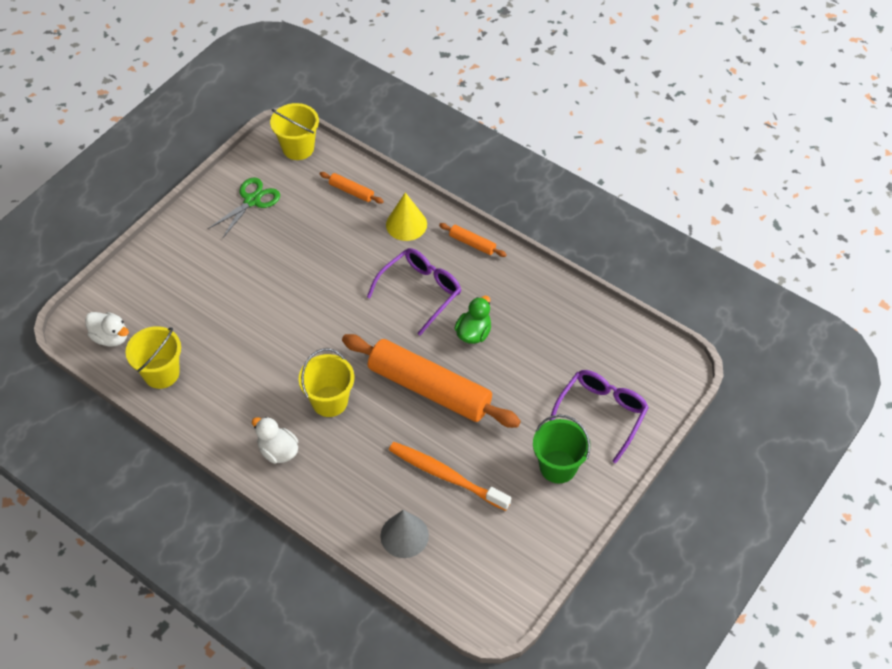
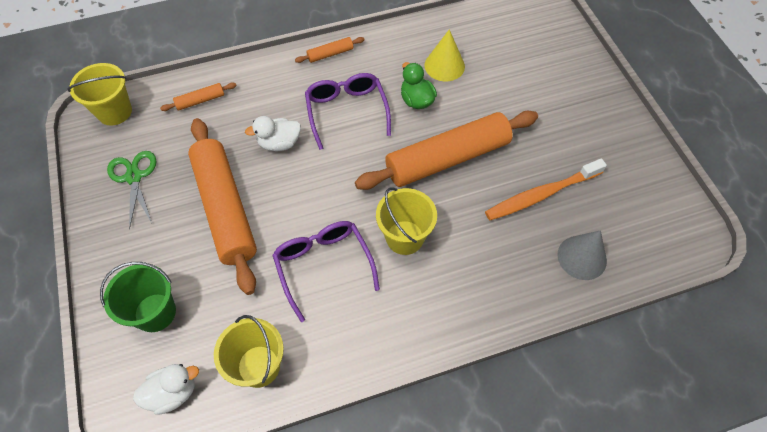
camera: 55 degrees left, 5 degrees up
(268, 272) = (225, 208): none -> orange rolling pin
(278, 451) = (427, 309): white duck -> white duck (279, 143)
(406, 224) = (271, 83): yellow cone -> yellow cone (444, 65)
(558, 466) = (581, 118): green bucket -> green bucket (155, 312)
(601, 414) = (551, 67): purple glasses -> purple glasses (323, 265)

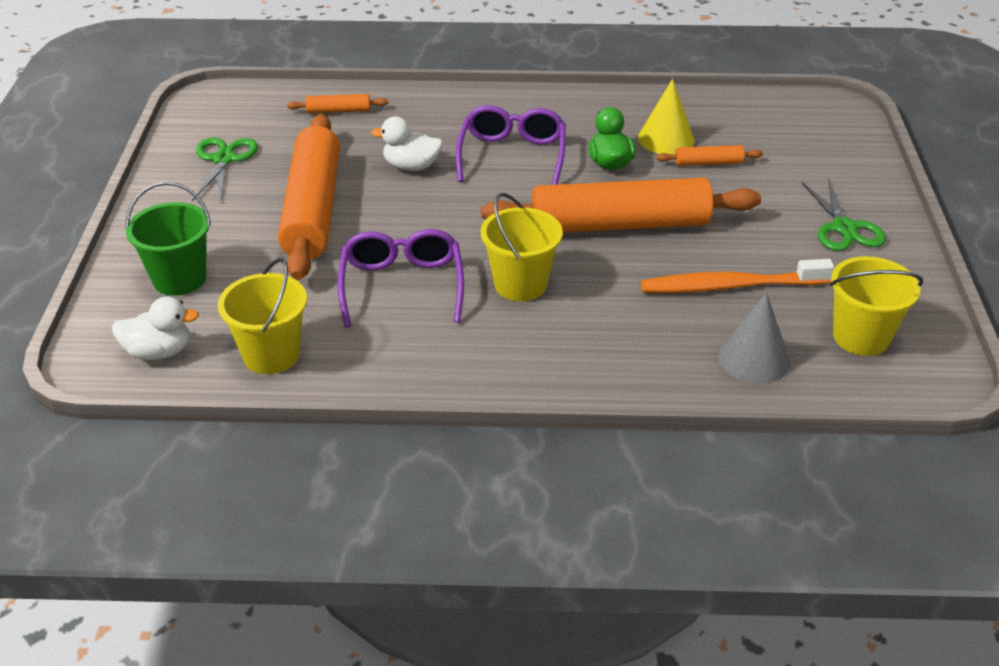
camera: 20 degrees right, 20 degrees down
(114, 112) = (234, 101): yellow bucket -> yellow bucket (861, 337)
(330, 54) = (521, 100): orange rolling pin -> orange rolling pin (708, 163)
(590, 118) = (844, 228): none -> green scissors

